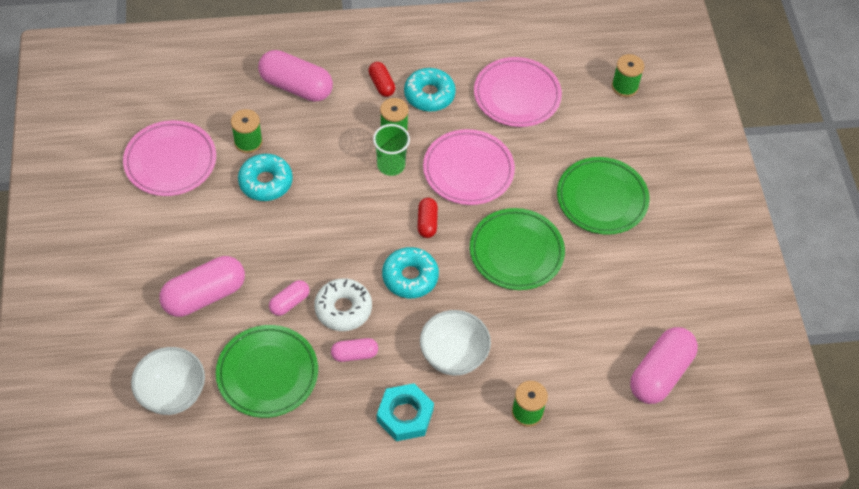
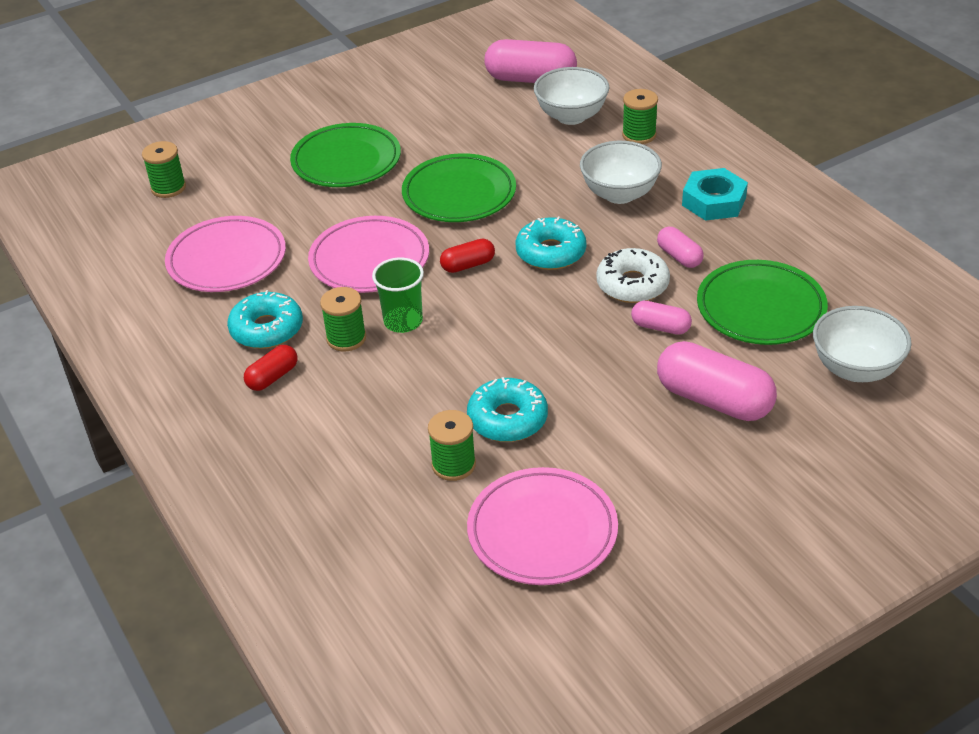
camera: 110 degrees left, 15 degrees down
(296, 86) = (324, 458): pink capsule -> none
(583, 376) = (571, 116): none -> white bowl

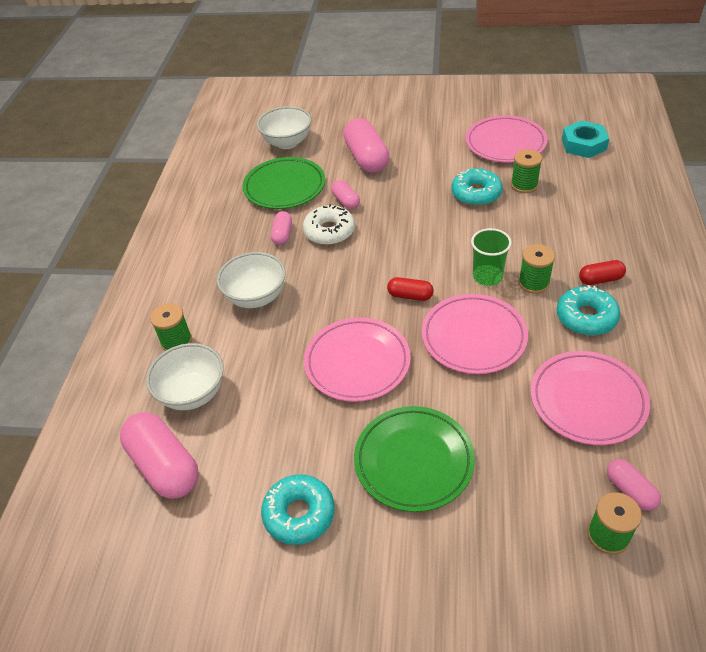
camera: 140 degrees left, 5 degrees up
(162, 218) = (630, 490): none -> pink capsule
(459, 194) = (357, 362): green plate -> pink plate
(551, 252) = (349, 277): turquoise donut -> turquoise donut (299, 514)
(714, 201) = (213, 259): turquoise nut -> turquoise nut (583, 144)

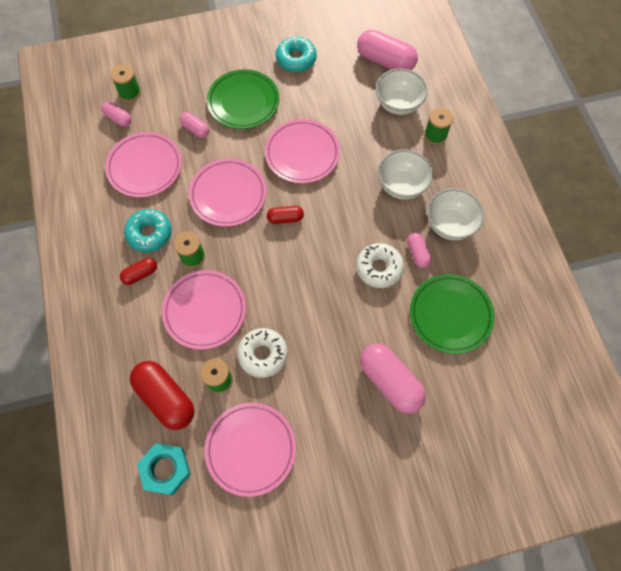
camera: 155 degrees right, 20 degrees up
(287, 143) = (487, 386): white bowl -> white bowl (450, 225)
(346, 201) = (382, 310): pink capsule -> pink capsule (195, 129)
(476, 193) = (263, 354): turquoise donut -> white donut
(487, 276) = (230, 253): green cup -> none
(528, 235) = (205, 311): none -> pink plate
(579, 183) = (165, 398): none -> red capsule

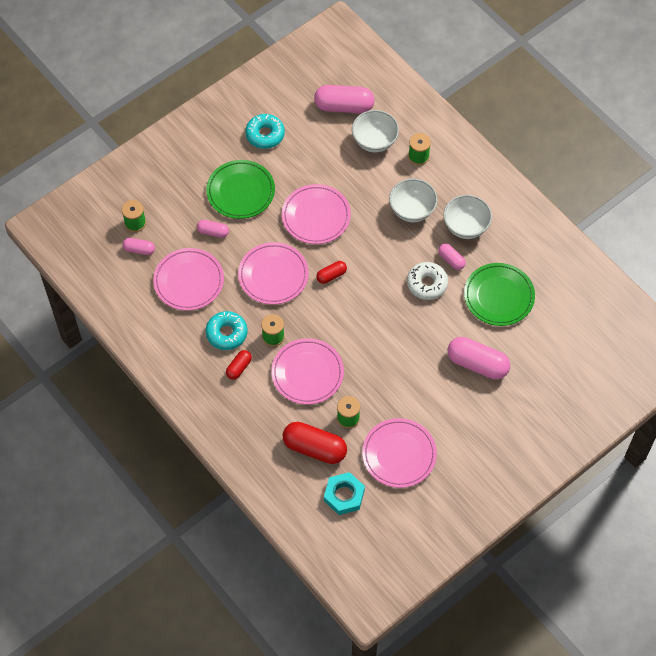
camera: 25 degrees left, 5 degrees down
(263, 354) = (371, 386): white donut -> none

